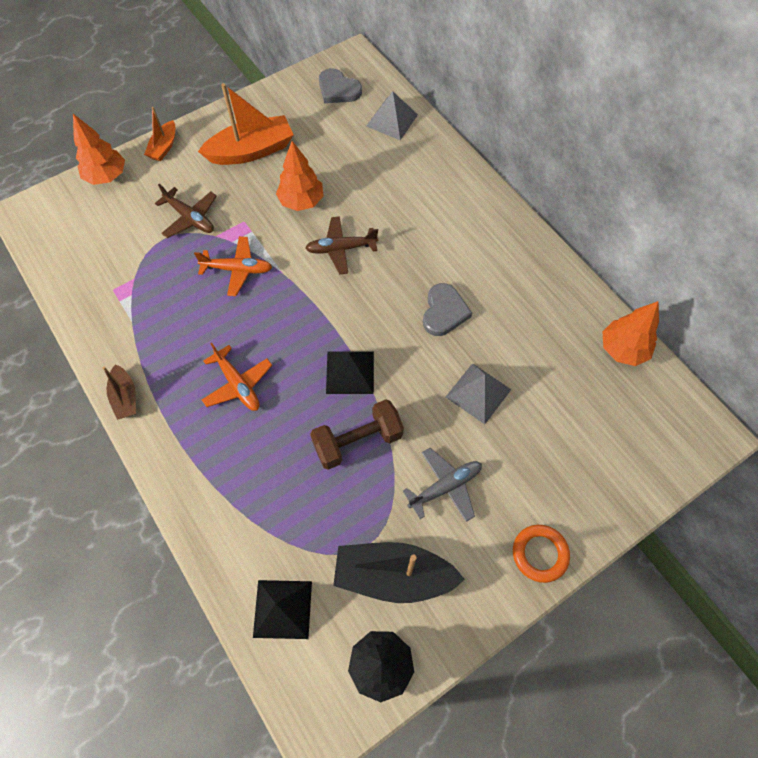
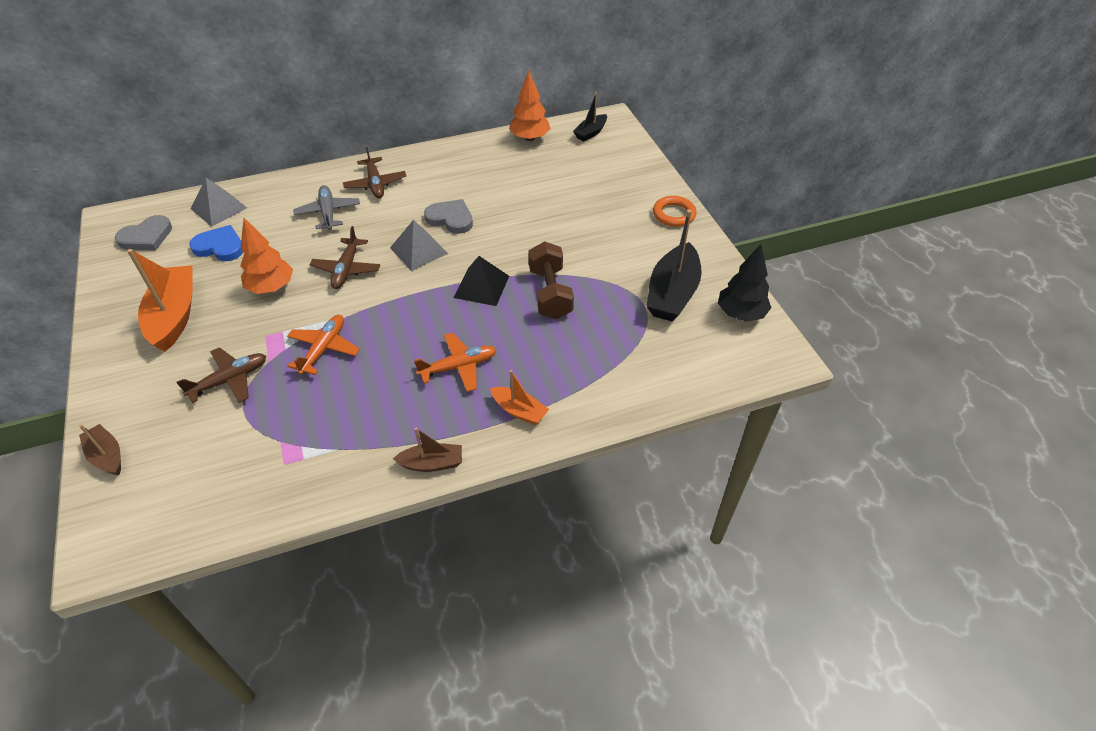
camera: 75 degrees left, 15 degrees down
(107, 177) = (107, 456): orange tree -> brown boat
(164, 147) = (105, 393): orange boat -> orange boat (519, 411)
(282, 609) = (685, 366): black pyramid -> none
(342, 143) = (220, 246): none -> blue heart
(445, 486) = (608, 250): grey plane -> grey plane (328, 212)
(474, 226) = (375, 184): none -> brown plane
(478, 393) = (534, 216): grey pyramid -> grey pyramid (418, 250)
(668, 416) = (590, 133): none -> black boat

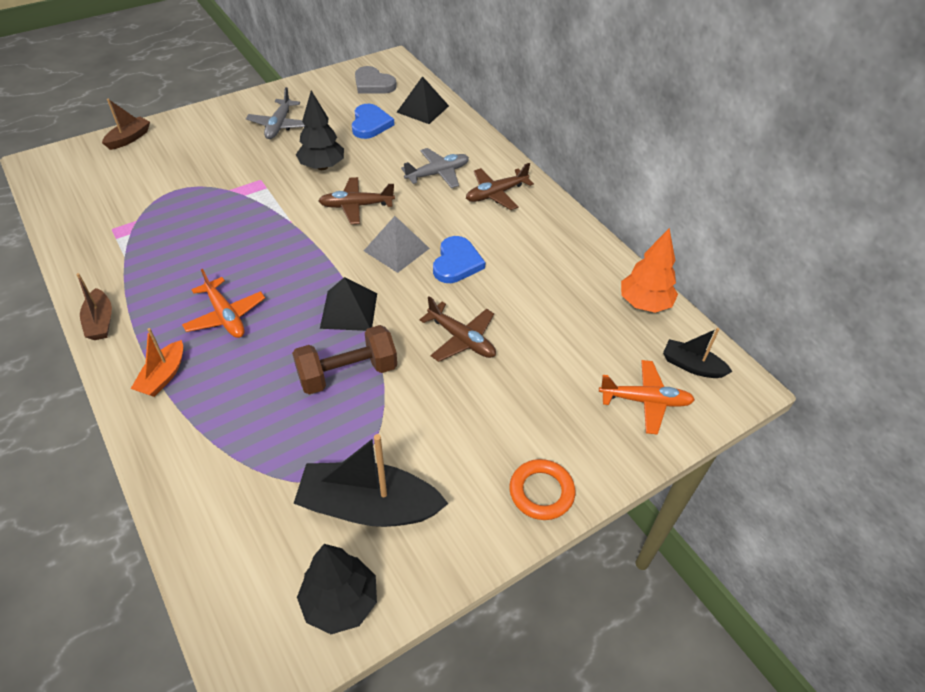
camera: 75 degrees right, 0 degrees up
(174, 315) = (279, 125): orange boat -> grey plane
(218, 208) = (422, 109): grey pyramid -> black pyramid
(230, 380) = (206, 174): brown plane -> brown plane (462, 339)
(271, 287) = (322, 166): orange tree -> black tree
(324, 348) = (246, 218): orange plane -> orange plane (645, 401)
(450, 218) = (456, 263): grey heart -> blue heart

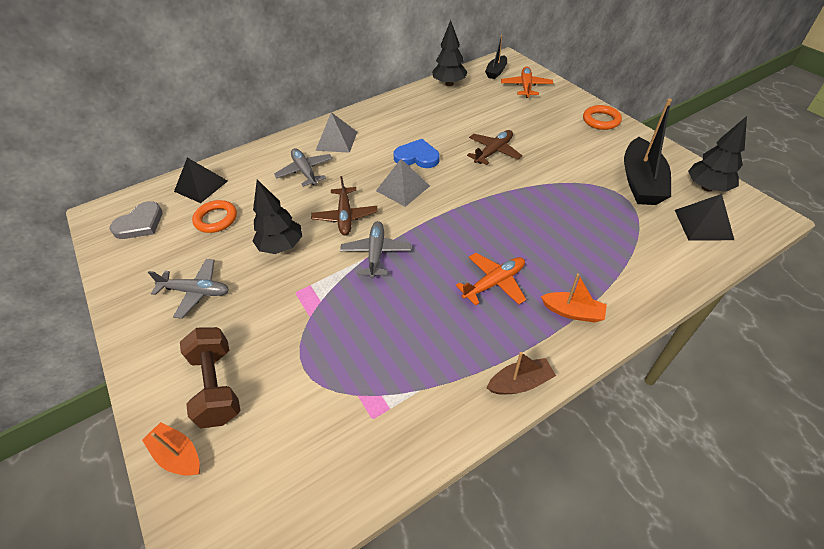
camera: 85 degrees left, 0 degrees up
(129, 138) = (178, 455): brown boat -> orange boat
(295, 229) = (376, 253): none -> grey plane
(347, 373) = (538, 202): brown dumbbell -> brown dumbbell (217, 386)
(349, 310) = (475, 208): black pyramid -> black pyramid (703, 224)
(370, 124) = (216, 219): blue heart -> orange ring
(496, 194) = (336, 141): brown plane -> grey pyramid
(644, 303) = (449, 84): orange tree -> black tree

